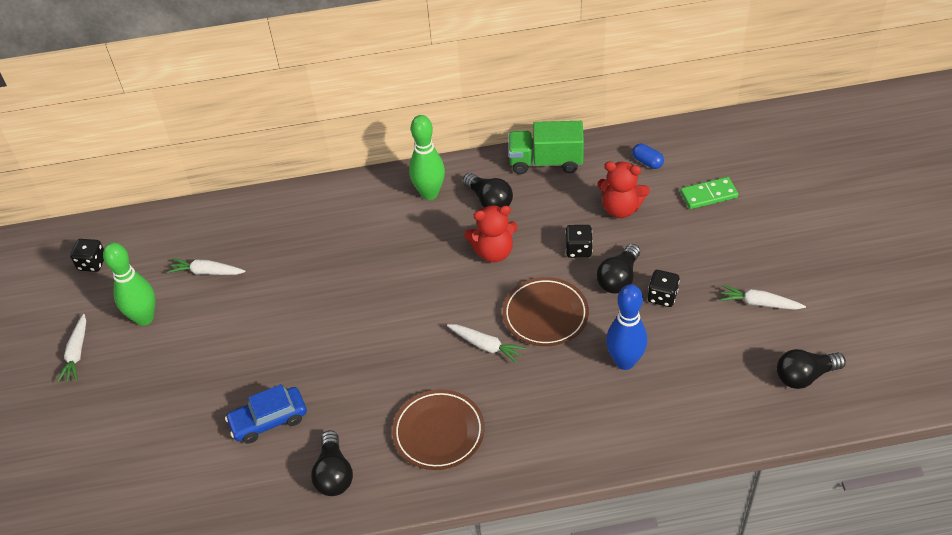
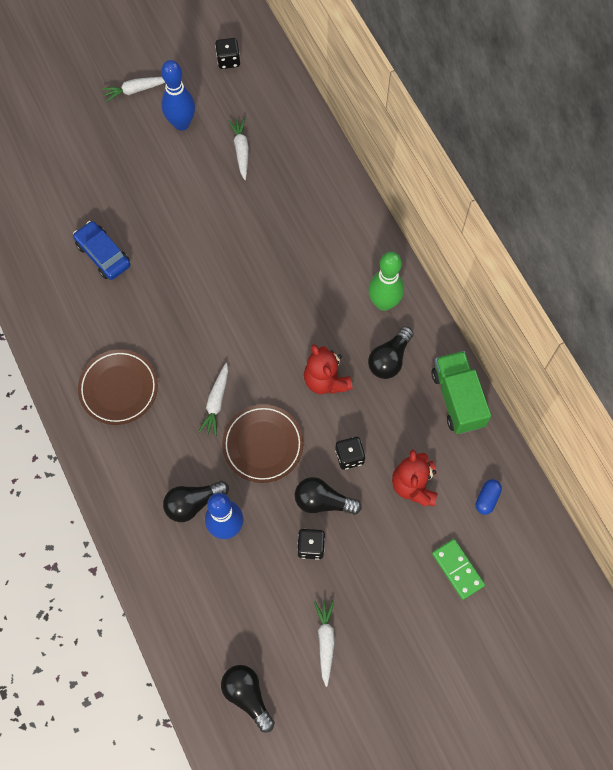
camera: 70 degrees right, 20 degrees up
(144, 318) = (181, 123): green bowling pin -> blue bowling pin
(334, 474) = (64, 320): black light bulb -> black light bulb (193, 503)

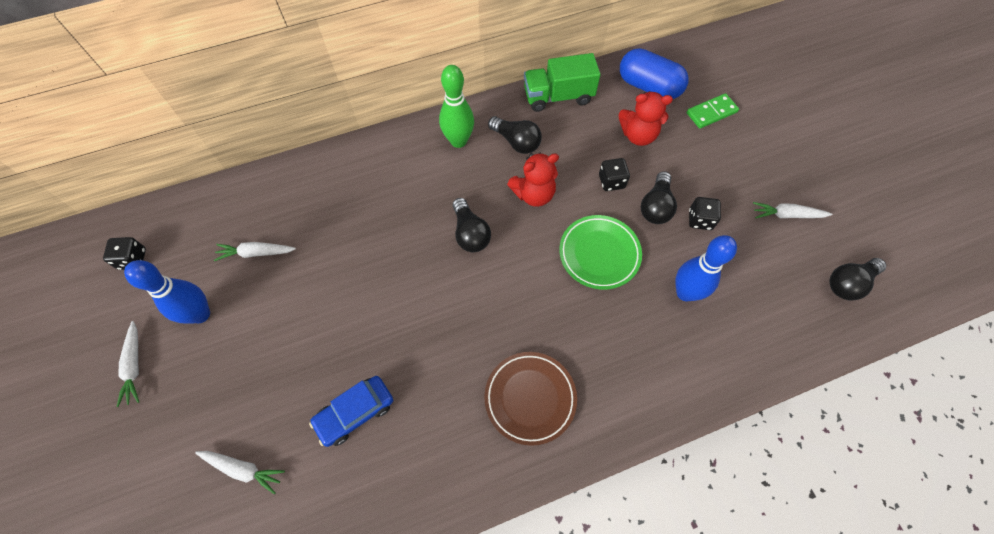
camera: 85 degrees left, 5 degrees down
(193, 503) = (662, 323): black light bulb -> black light bulb (470, 233)
(216, 402) = (551, 295): white carrot -> white carrot (243, 469)
(263, 445) = (599, 254): brown plate -> green plate
(487, 499) = (649, 86): blue capsule -> blue capsule, size x2.17

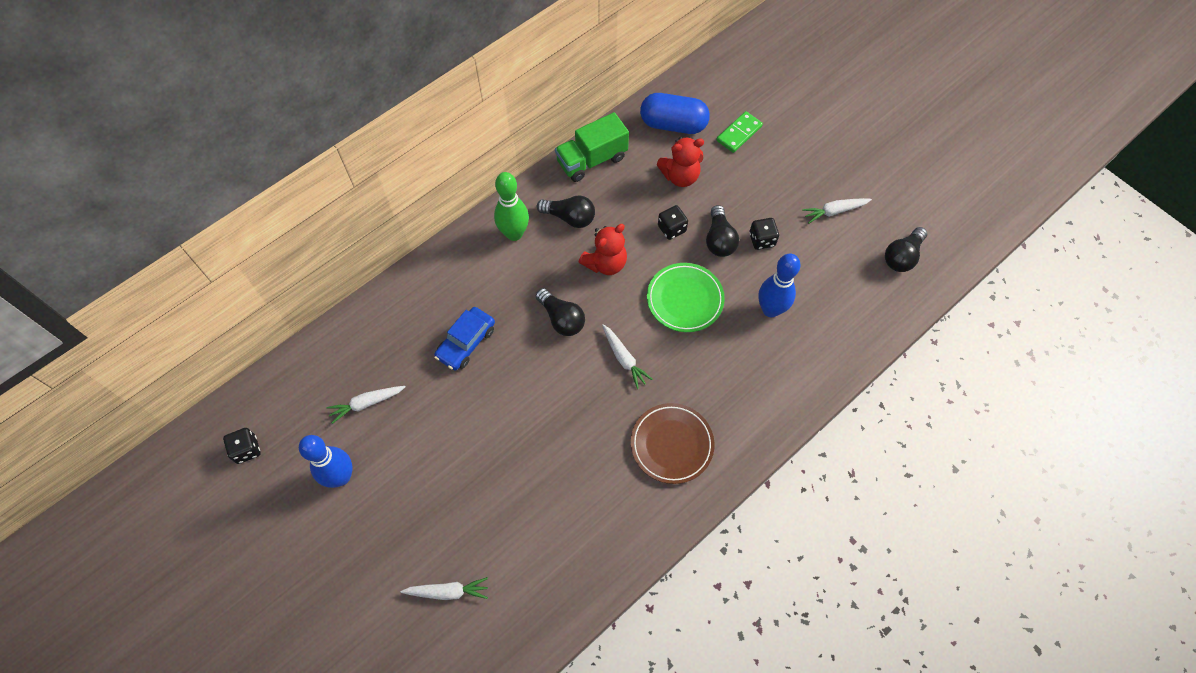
camera: 20 degrees left, 0 degrees up
(134, 366) = (301, 543): white carrot -> white carrot (624, 359)
(355, 412) = (525, 510): blue car -> blue car (466, 343)

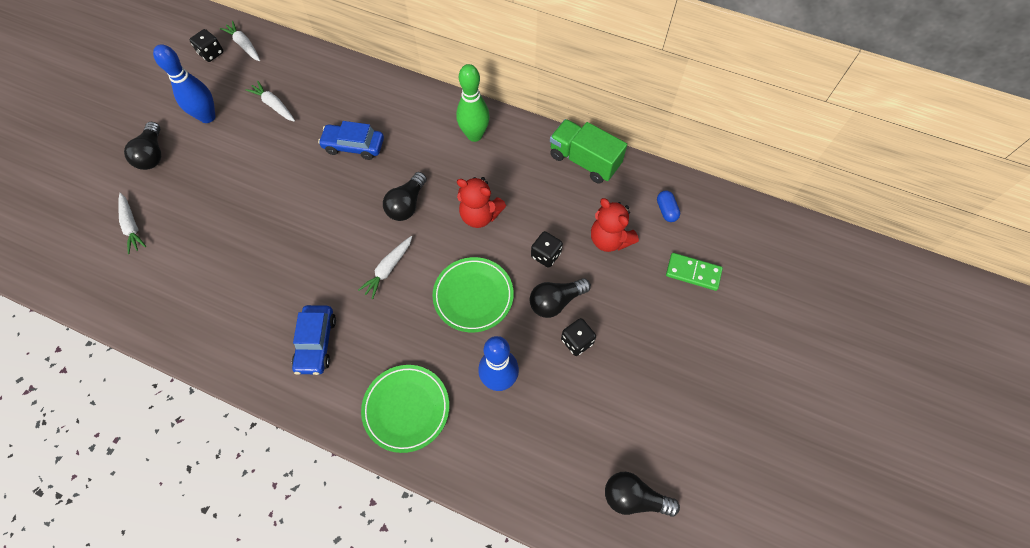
camera: 65 degrees right, 0 degrees up
(569, 217) = (513, 168): black light bulb -> black light bulb (152, 154)
(671, 444) = (316, 343): brown plate -> blue car
(673, 124) = (666, 210): blue capsule -> blue capsule, size x0.46
(767, 390) = (406, 409): none -> green plate
(834, 211) = (652, 402): white carrot -> white carrot (244, 45)

